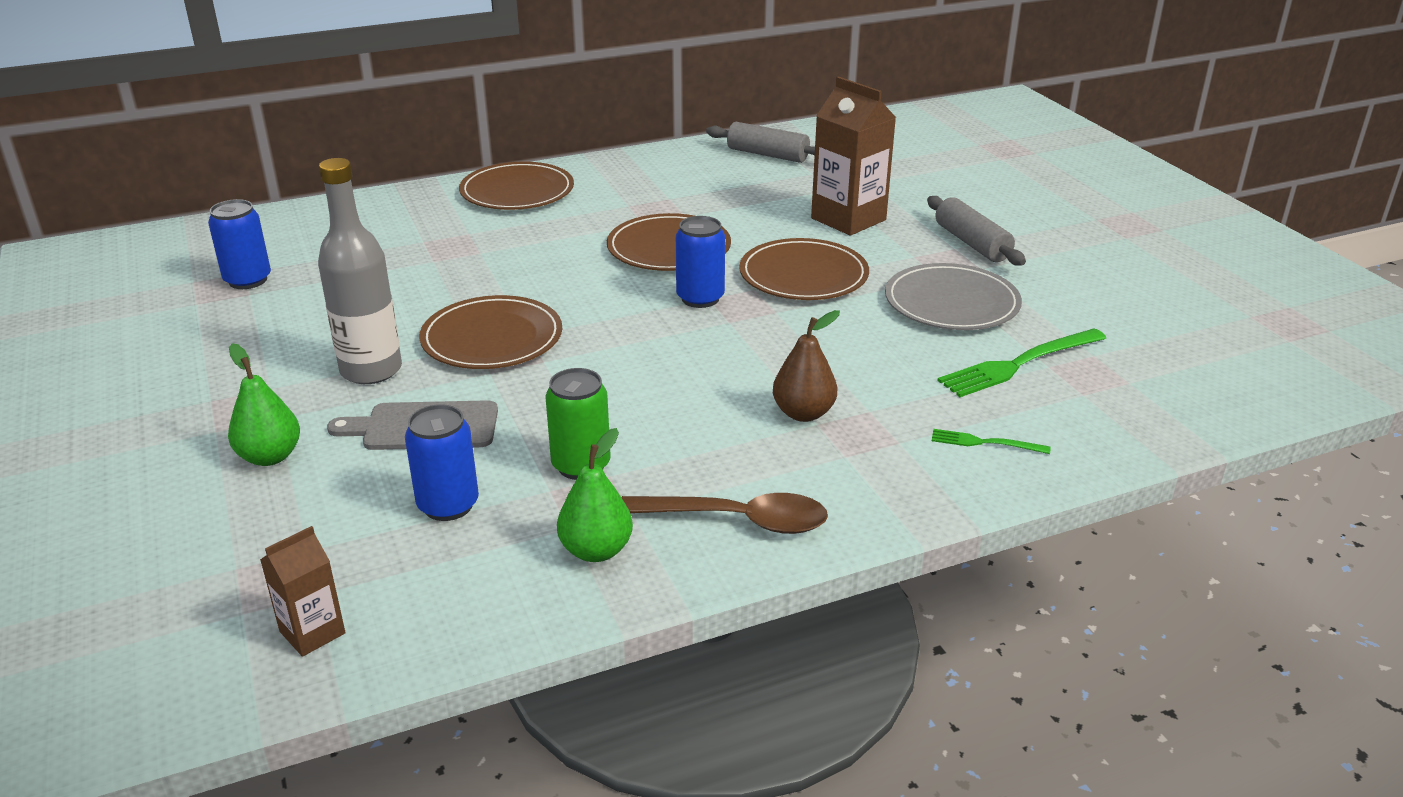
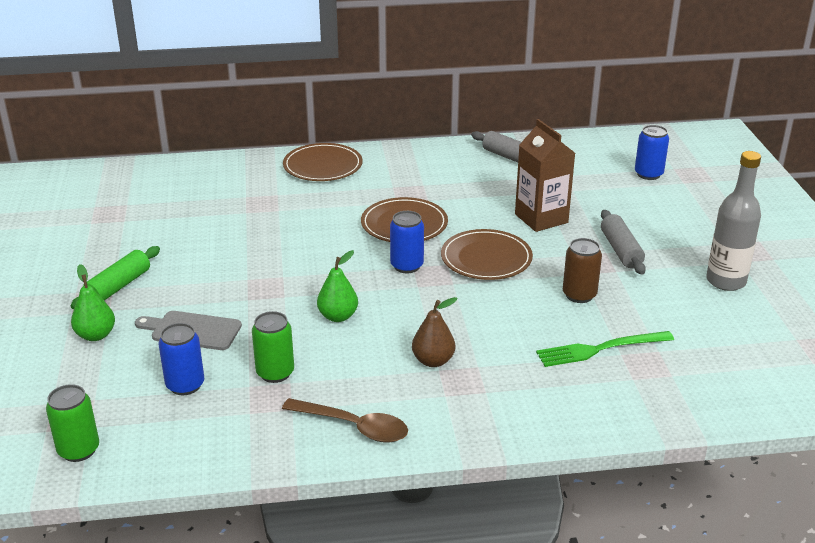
camera: 15 degrees right, 0 degrees up
(248, 280) = (127, 210): blue can -> blue can (648, 174)
(278, 383) = (118, 286): none -> green rolling pin
(312, 632) = (79, 450): brown carton -> green can
(371, 370) = (176, 286): grey bottle -> grey bottle (725, 281)
(492, 338) = (259, 275): brown plate -> none
(596, 550) = (259, 430): green pear -> green pear (338, 316)
(951, 302) = (579, 295): grey plate -> brown can
(985, 442) = (543, 402): green fork -> none

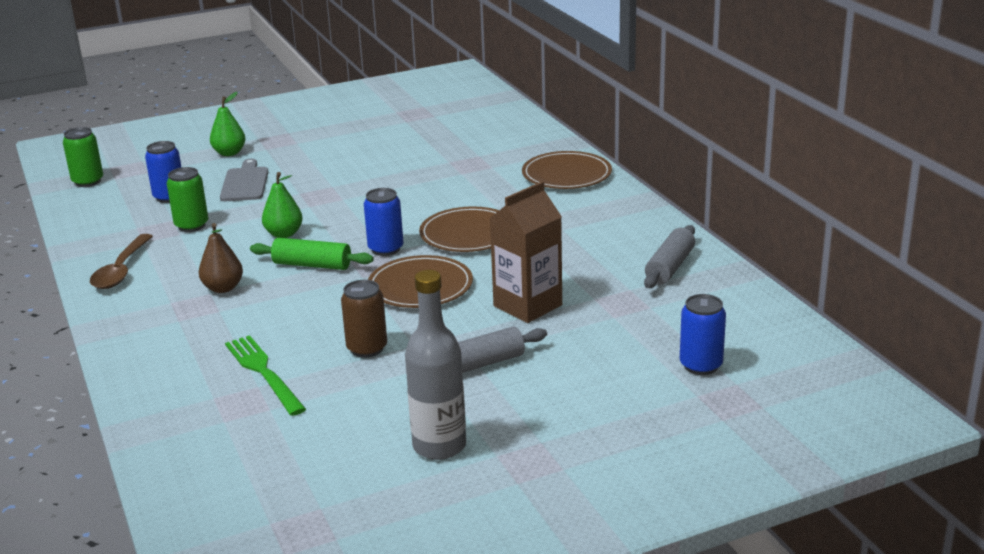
camera: 75 degrees right, 5 degrees down
(118, 286) = (301, 144): green rolling pin -> green rolling pin (312, 265)

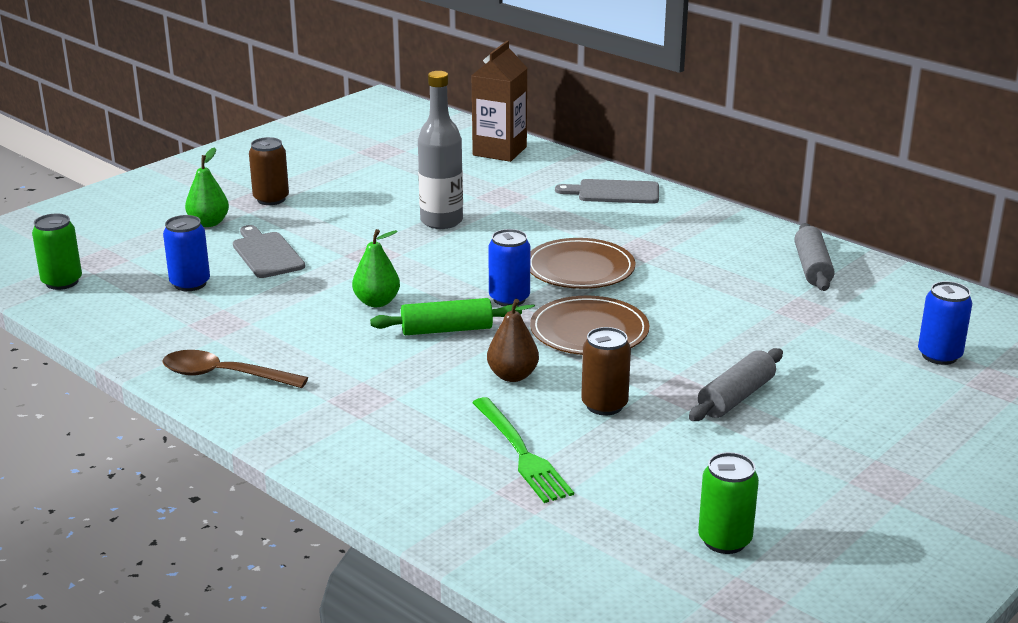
camera: 25 degrees left, 0 degrees up
(121, 270) = (224, 375): brown spoon -> brown spoon turned 120 degrees clockwise
(191, 225) = (255, 311): green can -> green can (724, 540)
(223, 288) = (372, 373): brown pear -> brown pear (512, 376)
(264, 372) = (521, 453): green fork -> green fork turned 150 degrees counterclockwise
(292, 141) = (271, 199): none -> brown can
(439, 446) = (785, 486): grey bottle -> grey bottle (441, 221)
(527, 306) = (719, 330): brown carton -> brown carton (499, 151)
(566, 174) = (614, 192): brown plate -> grey cutting board

